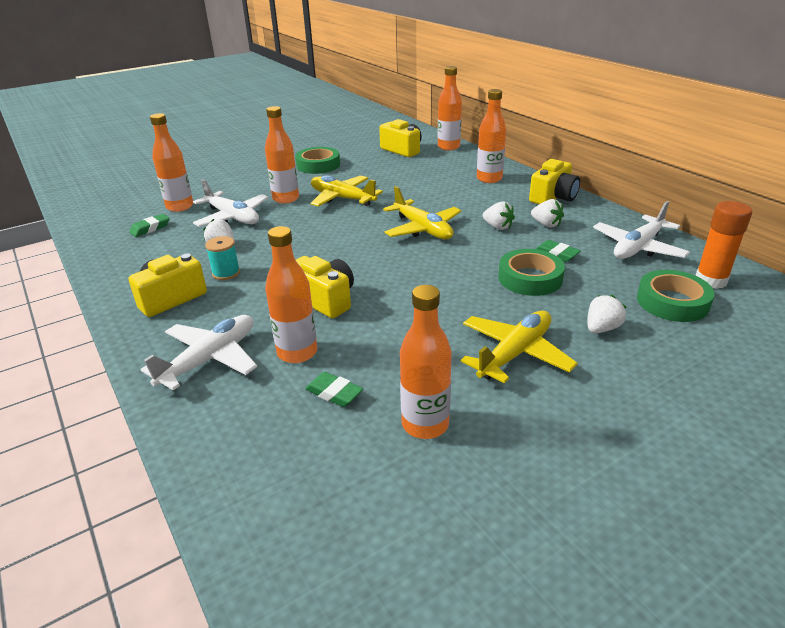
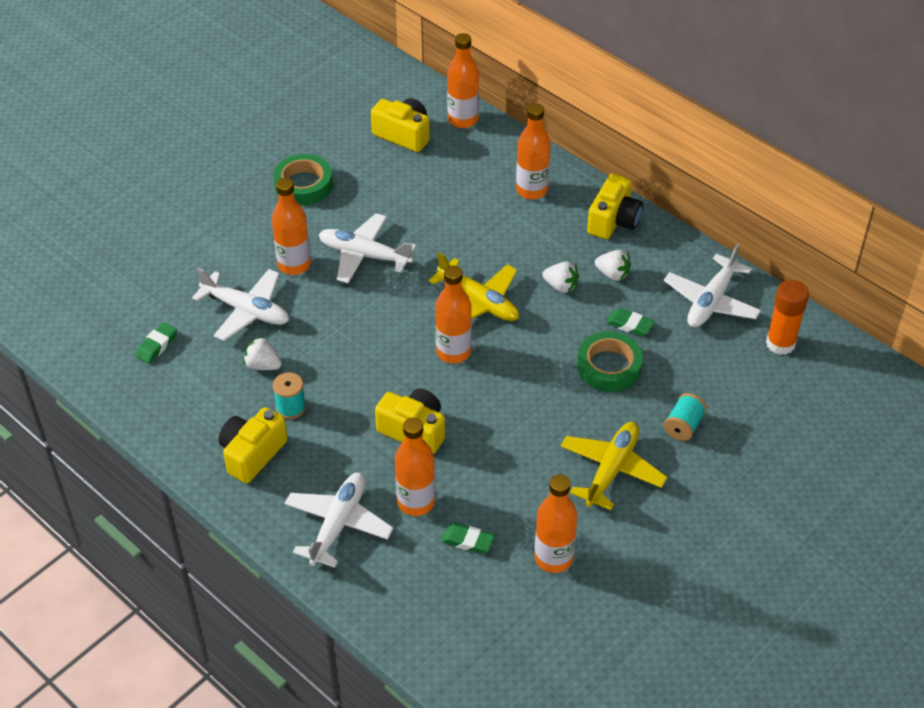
camera: 15 degrees left, 15 degrees up
(180, 206) = (167, 298): orange bottle -> orange bottle (453, 352)
(342, 198) = (364, 255): yellow plane -> white plane
(601, 328) = (683, 426): white strawberry -> turquoise spool
(672, 302) = (745, 380): green tape -> none

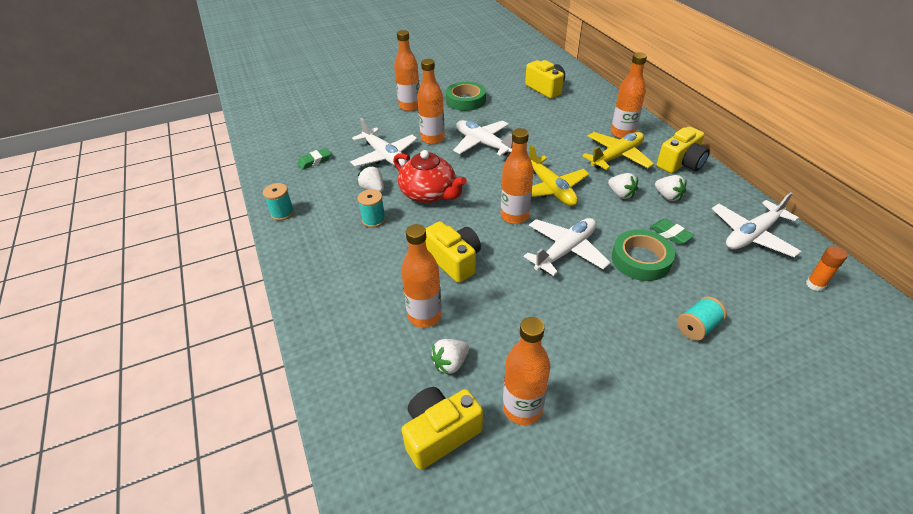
camera: 25 degrees right, 5 degrees down
(170, 433) = (282, 213): none -> turquoise spool
(252, 454) = (326, 242): yellow camera -> yellow camera (440, 433)
(337, 351) = (429, 194): none -> red teapot
(338, 524) = (353, 312): white plane -> white plane (565, 251)
(463, 120) = (590, 89): orange bottle -> orange bottle (409, 106)
(467, 541) = (450, 363): green eraser -> white strawberry
(611, 470) = (612, 344): yellow plane -> yellow plane (617, 156)
(780, 343) = (815, 284): orange glue stick -> orange glue stick, size x0.61

